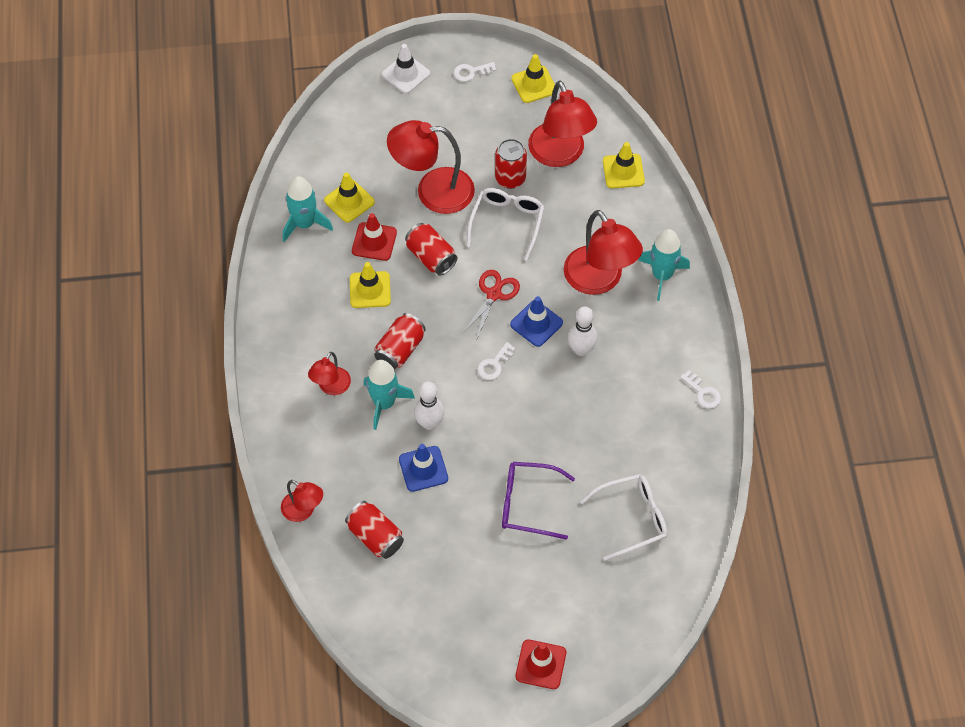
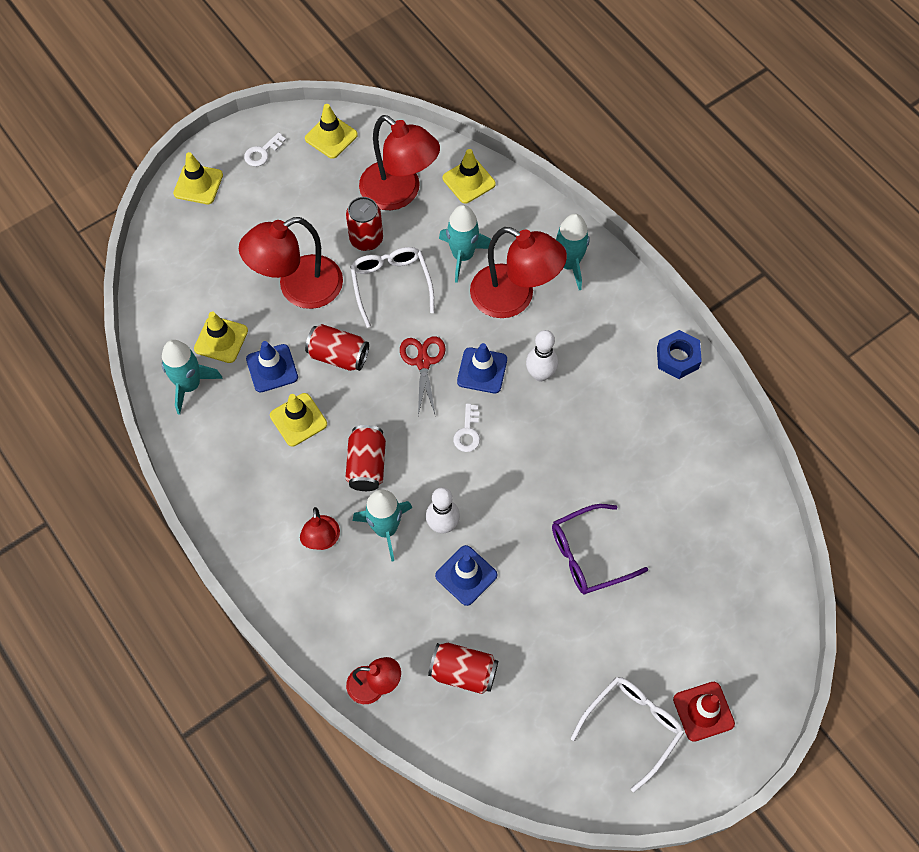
camera: 30 degrees left, 5 degrees up
(374, 241) = (272, 368): red traffic cone -> blue traffic cone
(405, 74) = (198, 184): white traffic cone -> yellow traffic cone
(579, 227) = (462, 255): none -> turquoise rocket
(632, 518) = (693, 516): white glasses -> white glasses (632, 727)
(703, 393) = (677, 358): white key -> blue nut

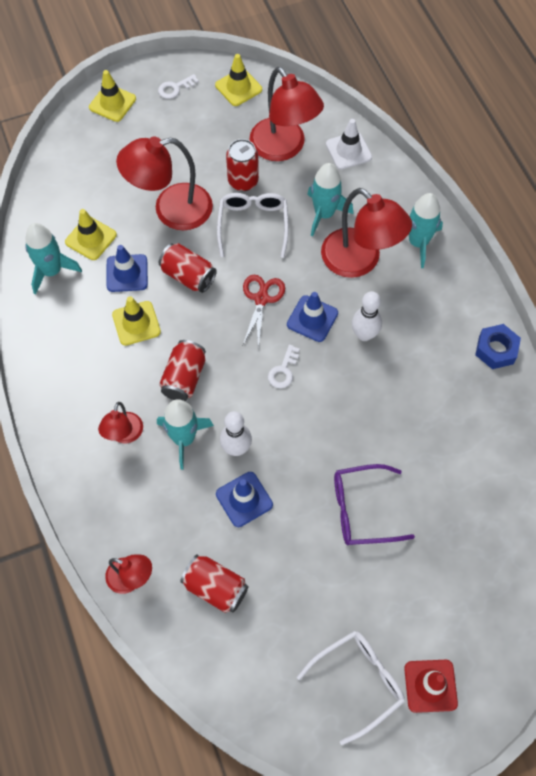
camera: 15 degrees right, 0 degrees up
(469, 181) = (348, 151): yellow traffic cone -> white traffic cone

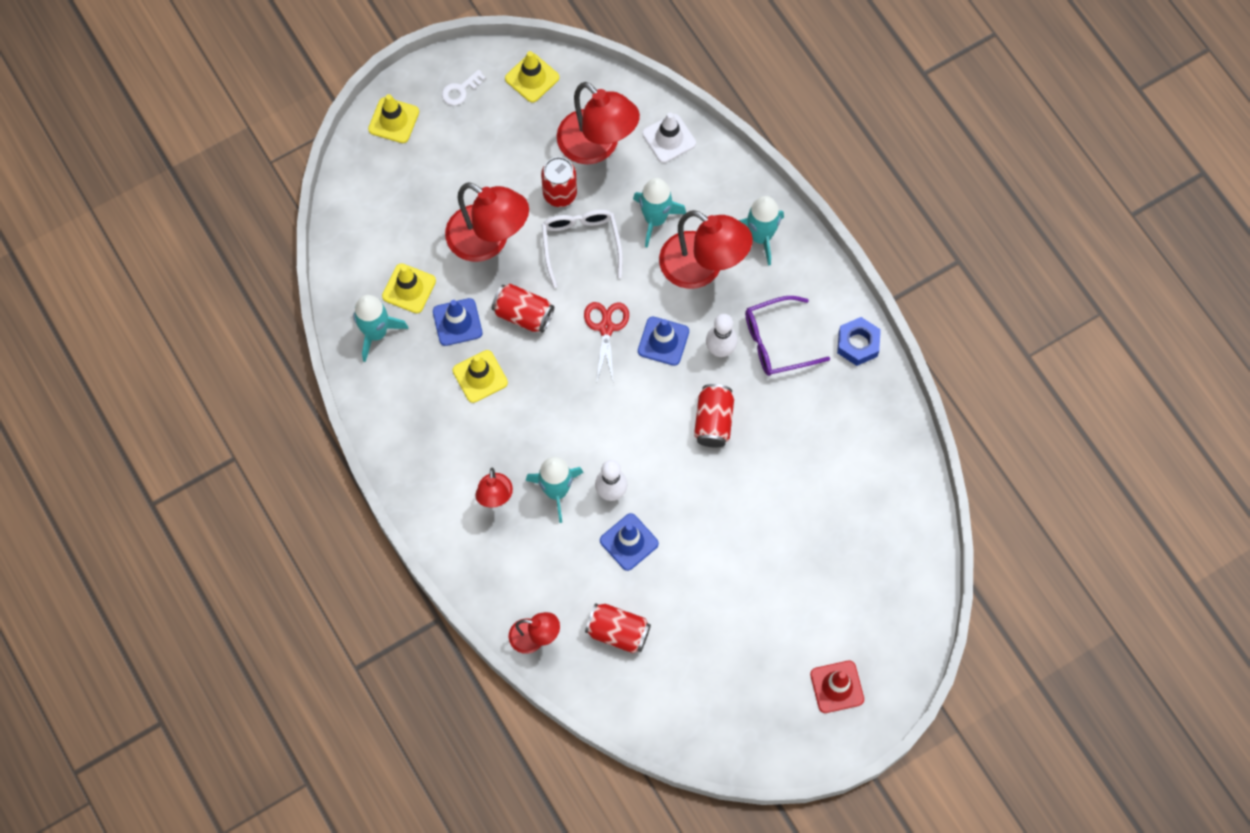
camera: 10 degrees left, 5 degrees up
(171, 210) = (488, 241): red lamp -> red lamp turned 120 degrees counterclockwise
(184, 378) = (543, 427): red can -> red can (713, 421)
(283, 370) = (643, 402): white key -> none
(358, 682) = (769, 695): white glasses -> none
(362, 509) = (747, 532): purple glasses -> purple glasses (777, 342)

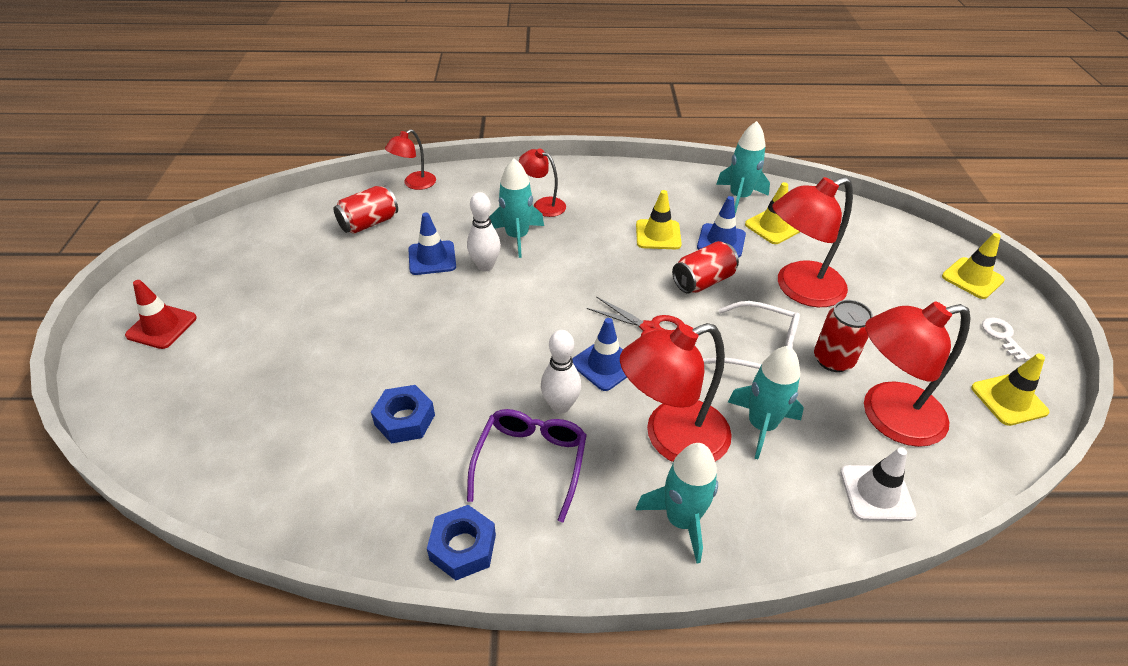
camera: 120 degrees right, 25 degrees down
(713, 421) = (487, 362): red can -> none
(797, 441) = (404, 420): none -> blue nut

